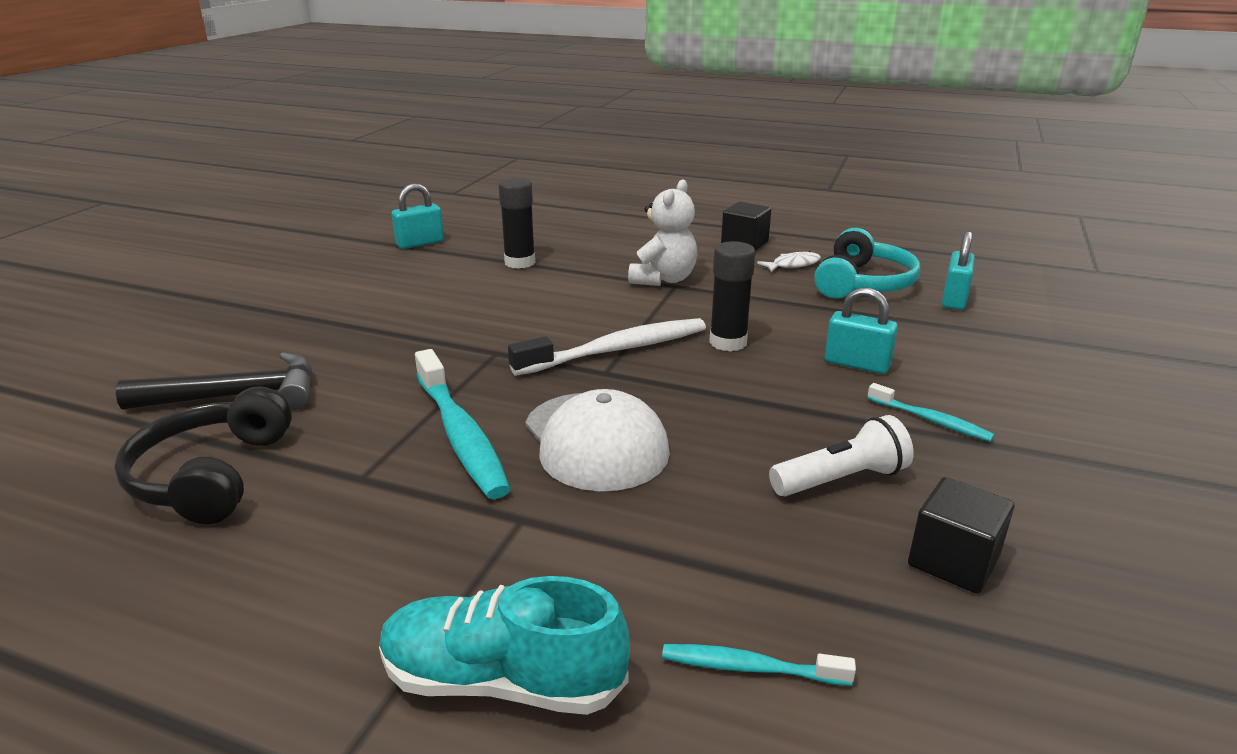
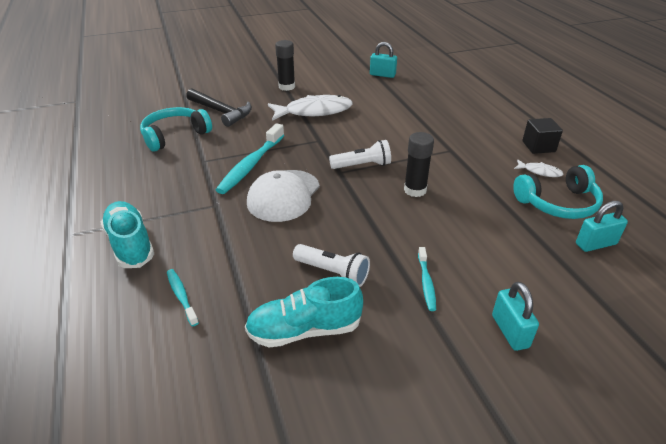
camera: 50 degrees right, 10 degrees up
(211, 475) = (175, 135): black headphones -> turquoise headphones
(412, 323) = (314, 111): none -> white fish
(520, 262) = (404, 103): black glue stick -> black glue stick (286, 87)
(616, 350) = (362, 165): white toothbrush -> white flashlight
(663, 279) = (451, 144): white teddy bear -> none
(856, 364) = (452, 237): turquoise padlock -> turquoise padlock (510, 331)
(953, 561) = (304, 330): black cube -> turquoise shoe

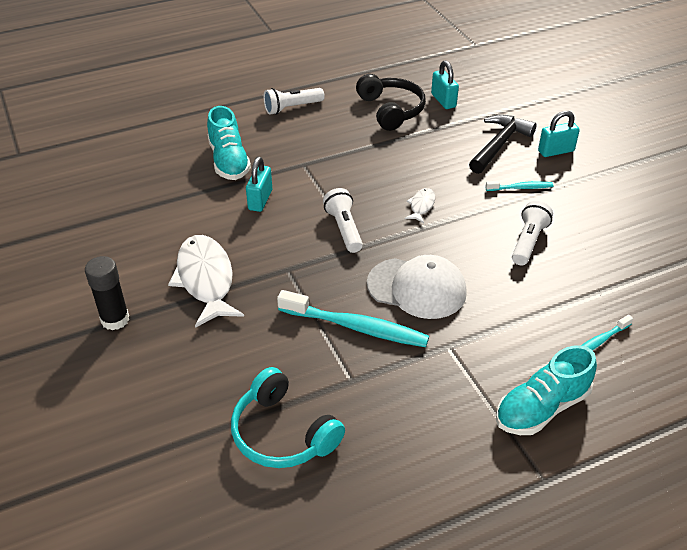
camera: 95 degrees left, 5 degrees up
(221, 112) = (202, 389): black hammer -> black hammer (499, 145)
(304, 330) = (601, 254): turquoise shoe -> turquoise shoe (229, 161)
(382, 75) = (88, 215): turquoise padlock -> turquoise padlock (260, 200)
(415, 190) = (386, 191): black glue stick -> none
(538, 146) = (292, 108): black cube -> white flashlight
(540, 172) = (340, 113): white fish -> white fish (421, 206)
(558, 203) = (391, 110): turquoise headphones -> black headphones

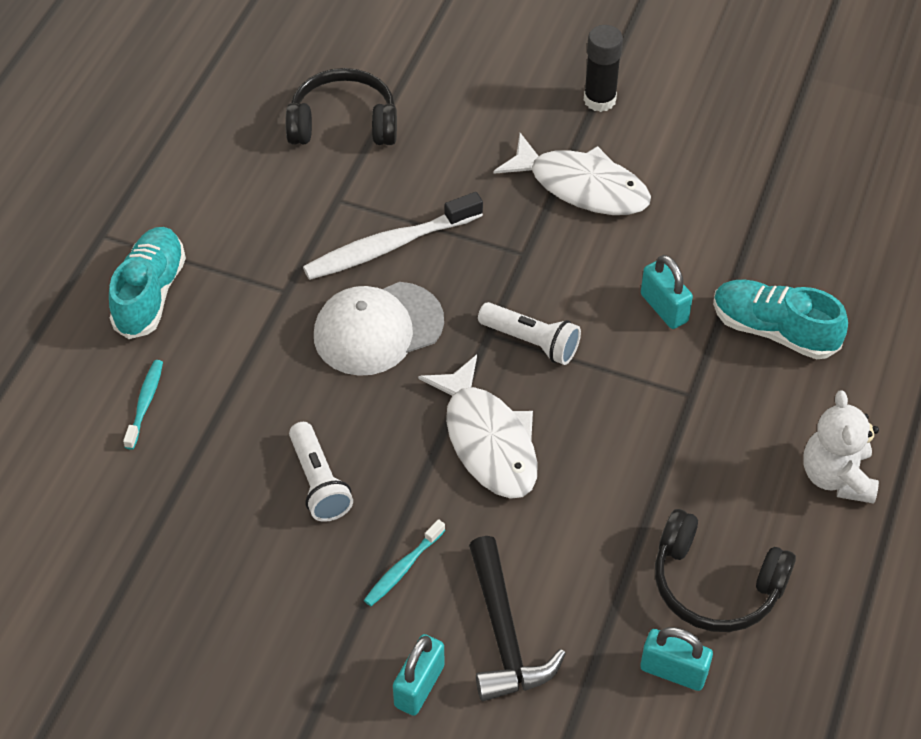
camera: 135 degrees right, 10 degrees up
(282, 433) = (343, 123): turquoise headphones -> black headphones
(292, 108) = (836, 476): white flashlight -> white teddy bear
(356, 327) = (389, 246): turquoise toothbrush -> white toothbrush
(421, 206) = (488, 441): white fish -> white fish, size x2.17

